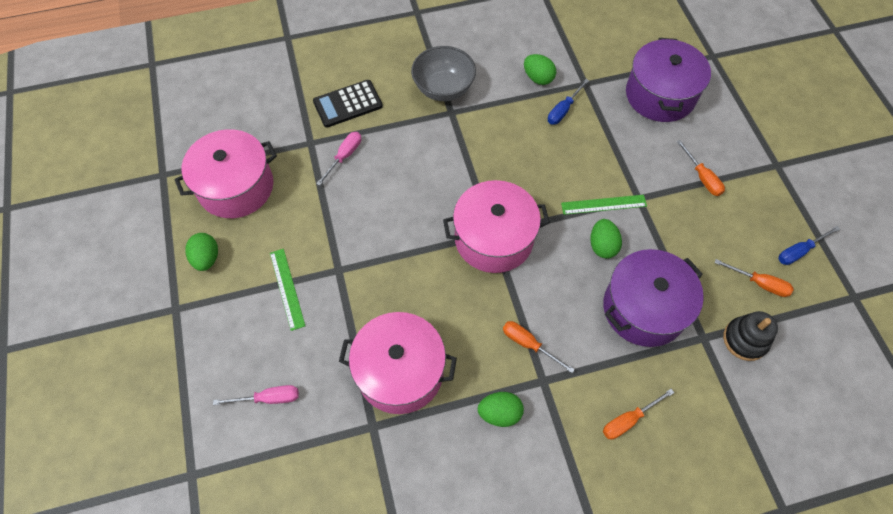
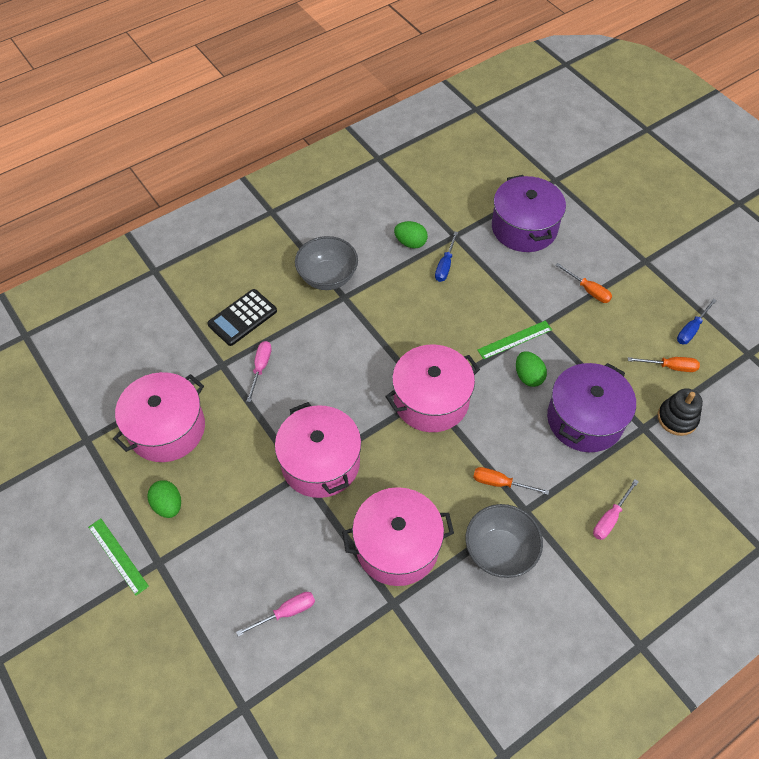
camera: 20 degrees left, 5 degrees down
(287, 288) = (259, 507): green ruler -> green ruler (118, 556)
(361, 265) = (320, 462): none -> pink pot
(499, 413) = (500, 551): green egg -> grey bowl
(628, 420) = (610, 518): orange screwdriver -> pink screwdriver

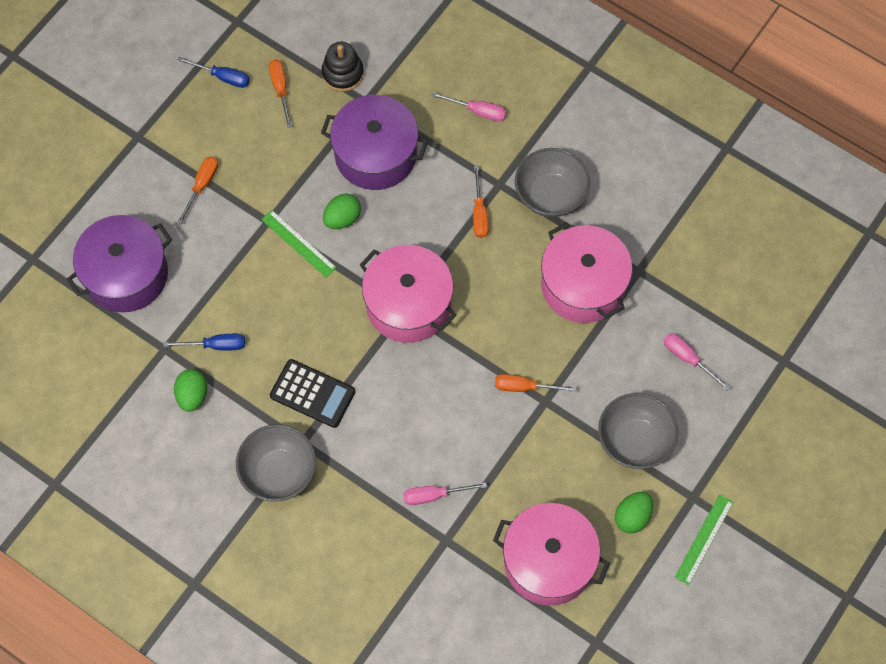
camera: 110 degrees left, 10 degrees up
(232, 533) = (634, 441): none -> grey bowl
(242, 318) = (373, 546): black calculator -> black calculator (312, 393)
(320, 462) = (524, 387): pink pot -> orange screwdriver

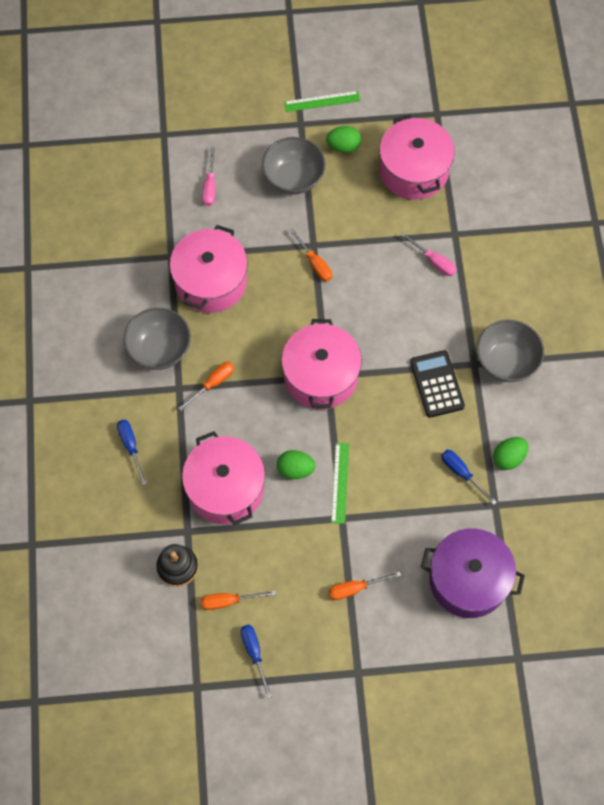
camera: 130 degrees left, 0 degrees up
(280, 89) = (229, 601): orange screwdriver -> orange screwdriver turned 45 degrees clockwise
(375, 154) = (225, 488): purple pot -> pink pot
(478, 111) = (131, 446): pink screwdriver -> blue screwdriver

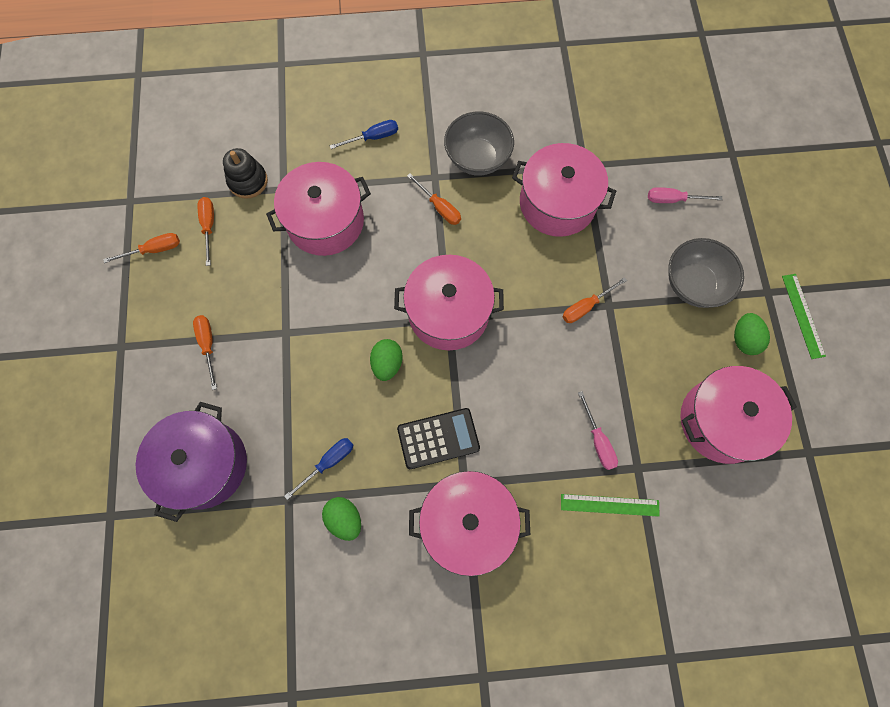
camera: 90 degrees right, 5 degrees up
(254, 653) = (154, 250): blue screwdriver -> orange screwdriver
(295, 469) = (342, 287): green egg -> green egg (387, 363)
(340, 483) = (324, 331): green ruler -> green ruler (609, 505)
(434, 261) = (598, 441): pink screwdriver -> pink screwdriver turned 60 degrees counterclockwise
(506, 361) = (468, 523): grey bowl -> pink pot

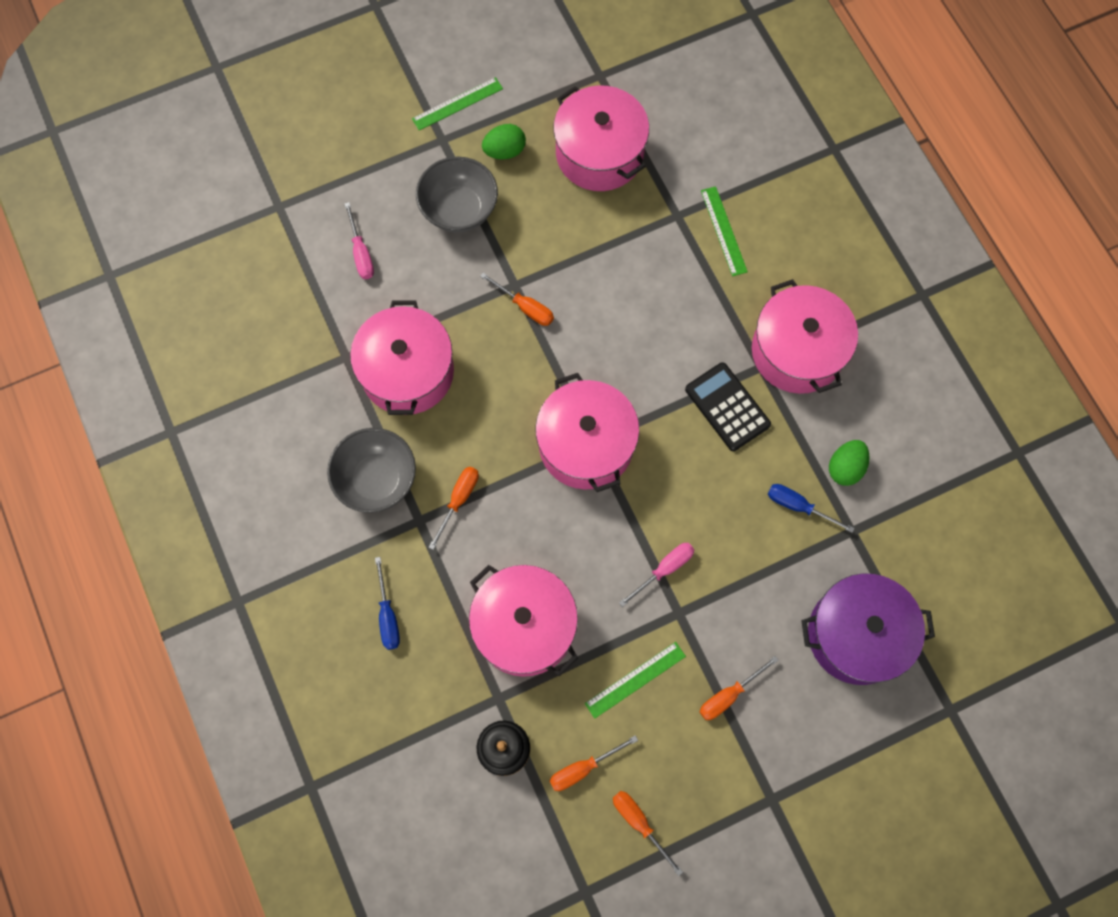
camera: 110 degrees left, 0 degrees up
(251, 283) = (635, 680): none -> green ruler
(373, 137) = (388, 616): blue screwdriver -> blue screwdriver turned 150 degrees counterclockwise
(387, 363) = (669, 487): green egg -> none
(598, 441) = (666, 257): pink screwdriver -> pink screwdriver (664, 569)

